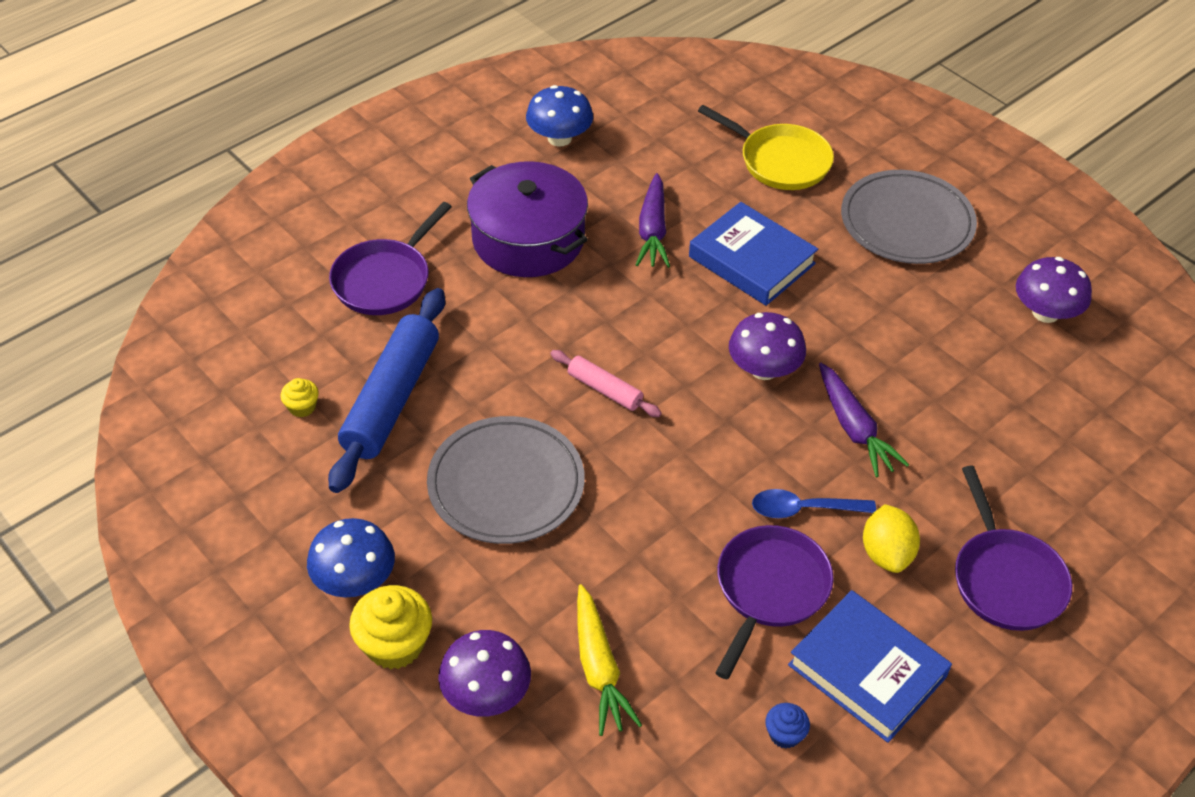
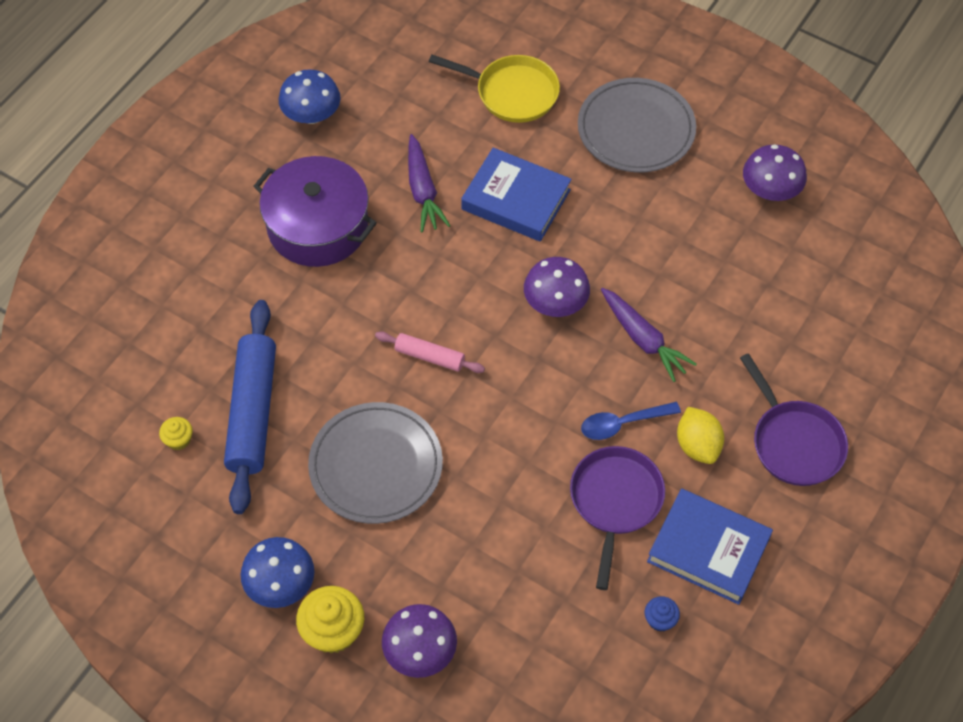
camera: 15 degrees left, 10 degrees up
(385, 280) = (206, 298): purple pan -> none
(599, 668) = (502, 605): yellow carrot -> none

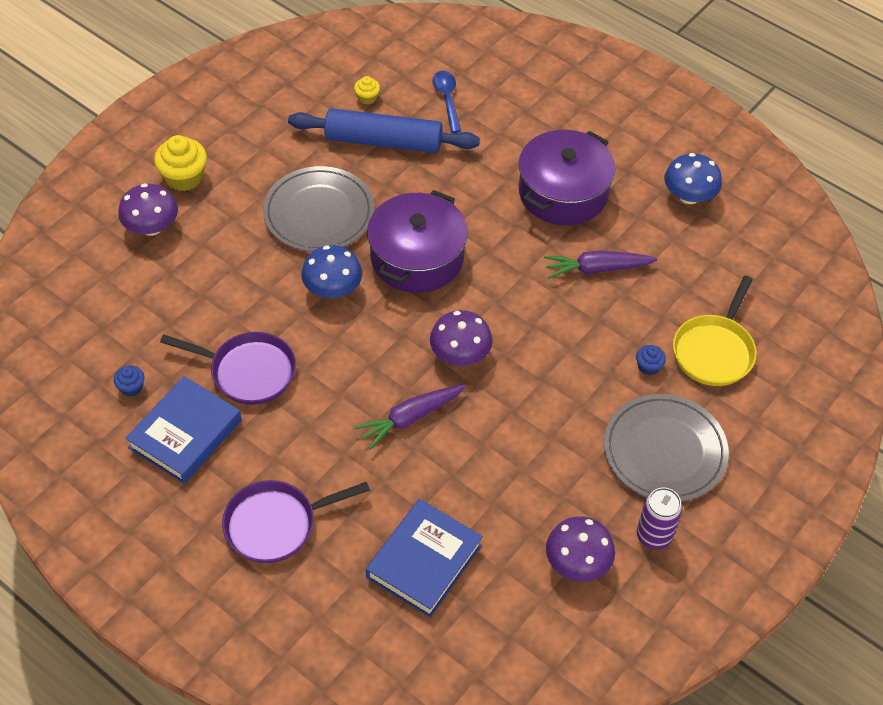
camera: 95 degrees right, 5 degrees down
(280, 584) = (230, 150): blue mushroom -> blue mushroom (332, 289)
(429, 357) = (417, 257): pink rolling pin -> purple pot
(516, 200) = (581, 338): blue book -> blue book (424, 561)
(541, 144) = (648, 366): none -> blue cupcake
(622, 424) = (324, 388): blue spoon -> blue spoon (447, 99)
(697, 445) = (289, 443): yellow lemon -> none
(727, 135) = (654, 535): none -> purple can

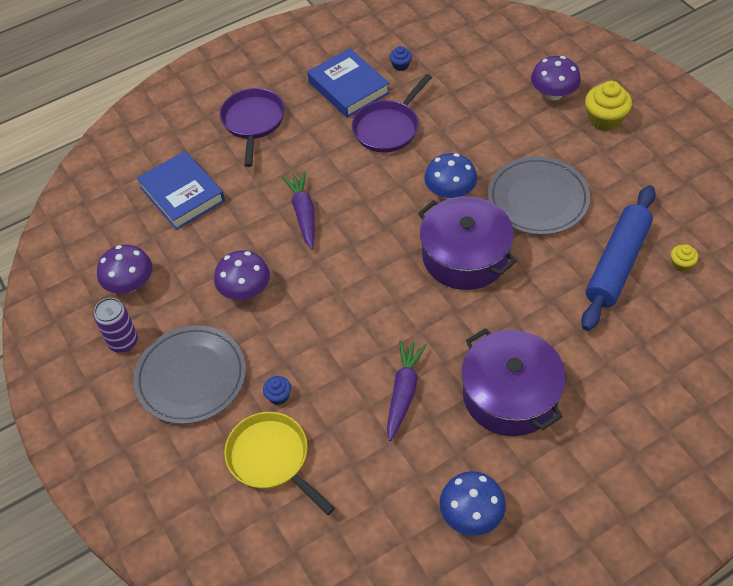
camera: 115 degrees right, 0 degrees up
(447, 99) = (666, 330): blue spoon -> none
(460, 355) = (349, 260): purple mushroom -> purple mushroom (245, 290)

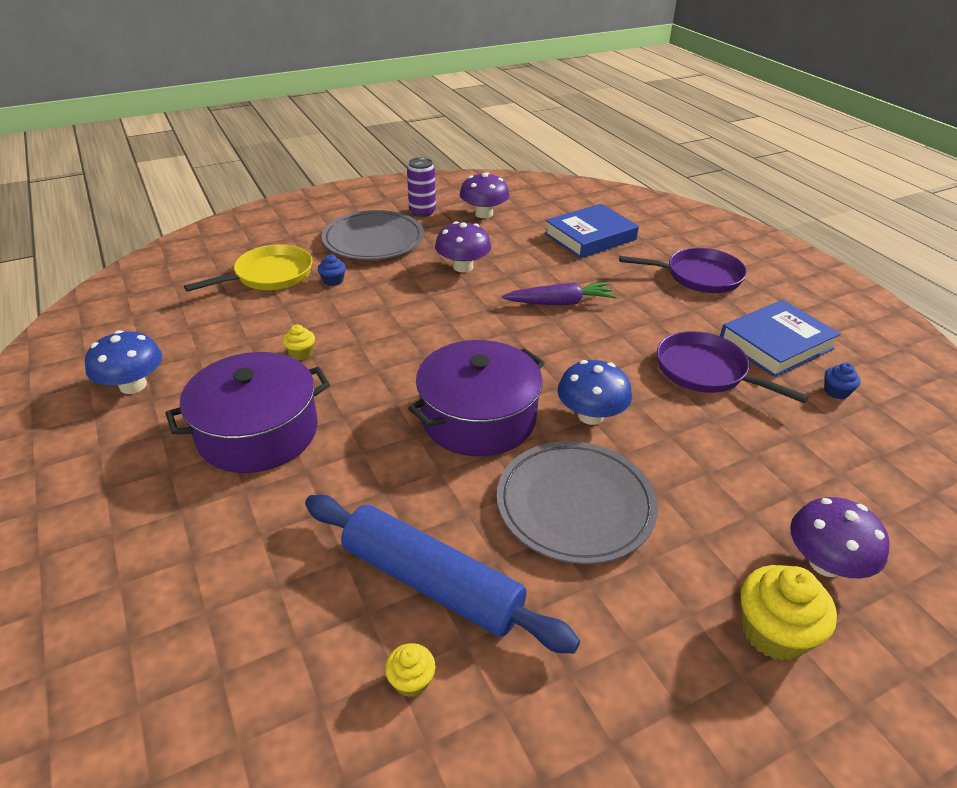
camera: 90 degrees right, 15 degrees down
(403, 392) = (301, 353): purple carrot -> yellow cupcake

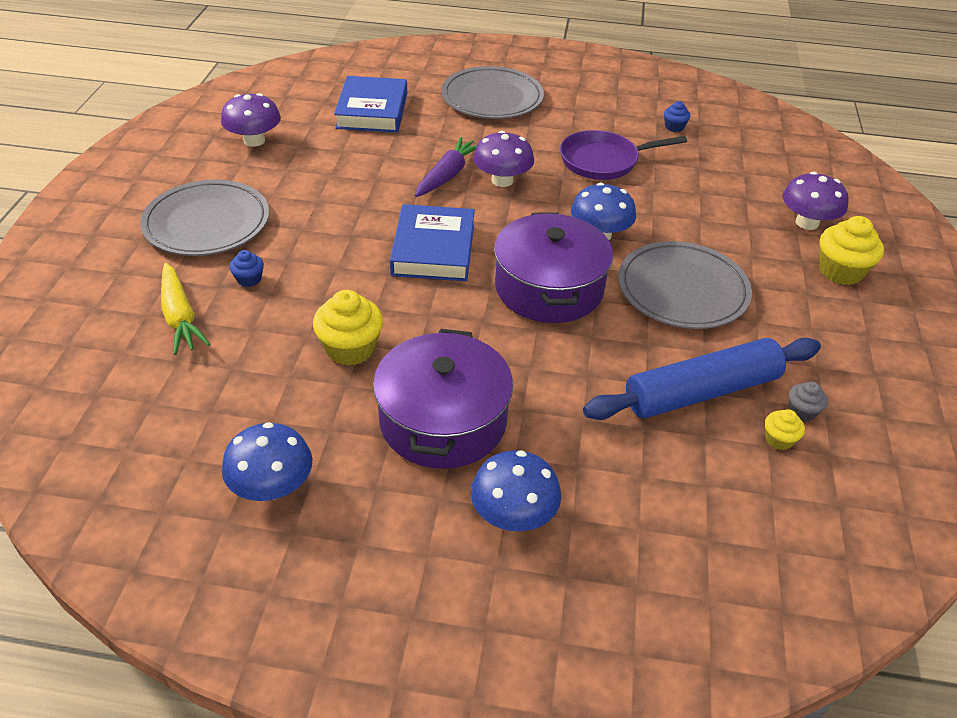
camera: 55 degrees left, 5 degrees up
(174, 519) = (513, 515): none -> blue mushroom
(269, 275) = (180, 317): yellow pan -> yellow carrot
(301, 353) = (350, 348): yellow cupcake -> yellow cupcake, size x1.90
(422, 212) = (196, 171): purple can -> none
(463, 267) = (329, 195): purple mushroom -> purple mushroom (502, 180)
(476, 686) = (802, 411): none -> grey cupcake
(699, 276) = (492, 98): purple pan -> grey plate
(776, 344) = (605, 117): blue book -> blue book (433, 249)

